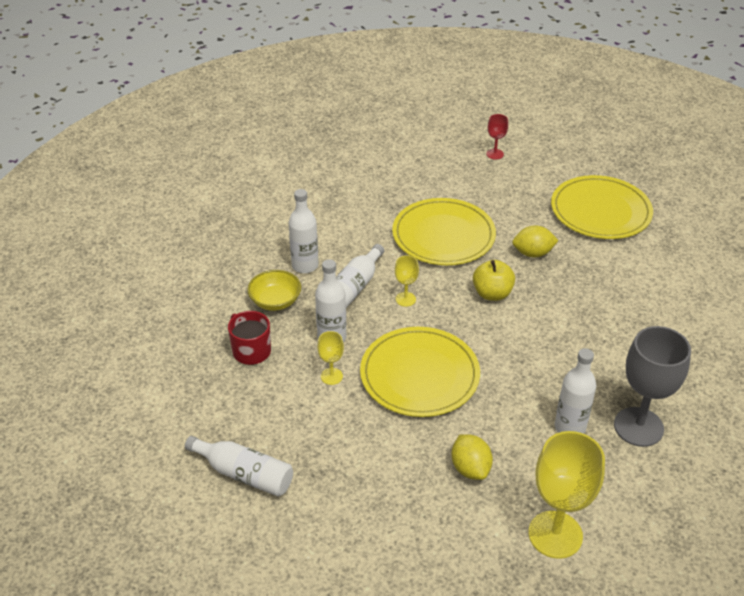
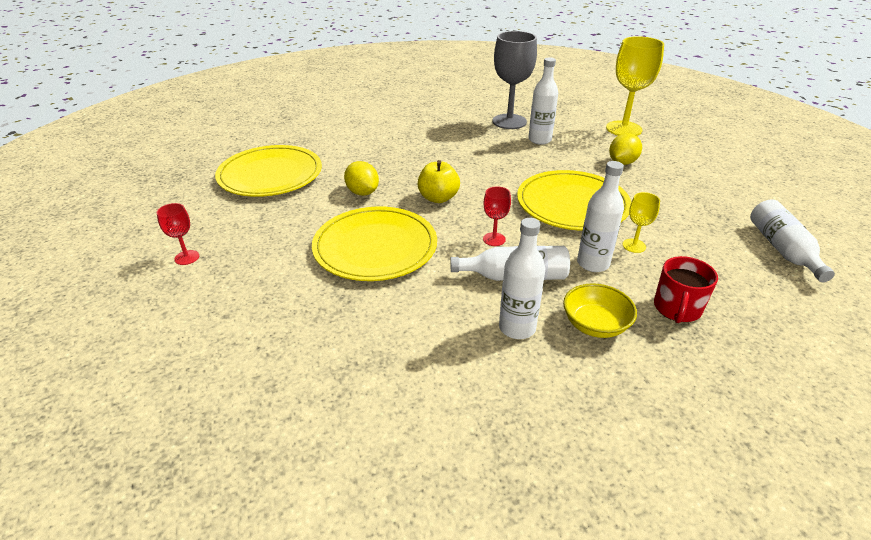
camera: 120 degrees left, 5 degrees down
(405, 299) = (494, 239): yellow goblet -> red goblet

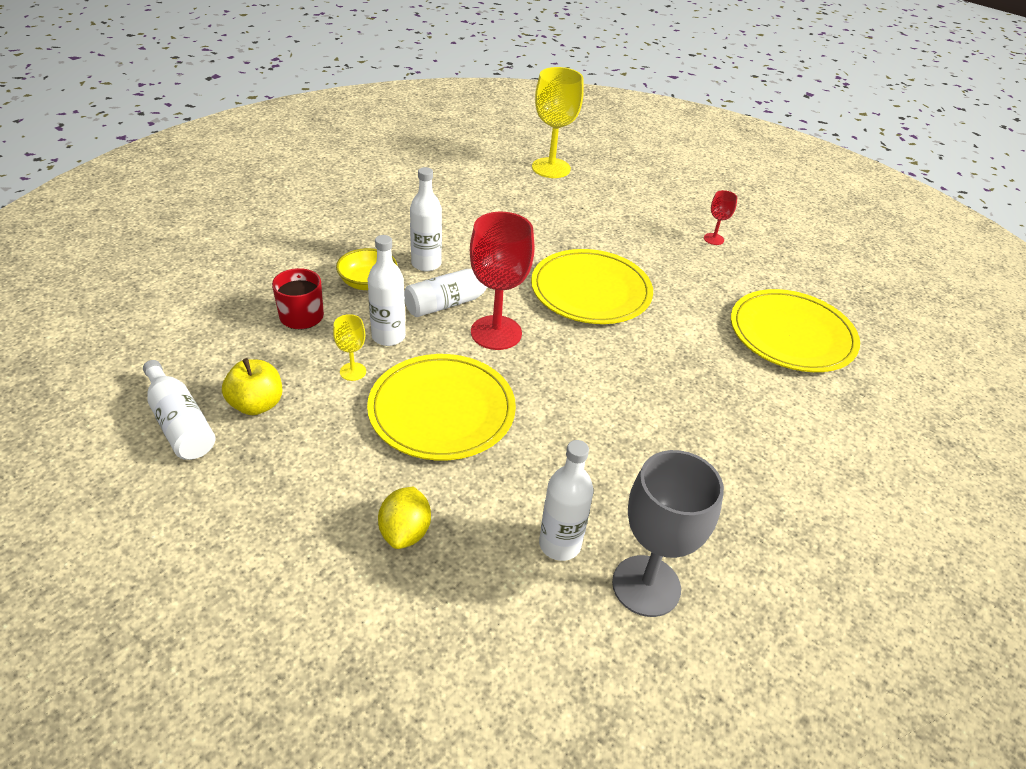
camera: 145 degrees right, 5 degrees up
(362, 192) = (675, 345): yellow lemon -> none
(438, 198) = (593, 365): yellow apple -> yellow apple (257, 404)
(494, 239) = (496, 333): red goblet -> red goblet, size x2.11
(623, 129) = (433, 660): yellow goblet -> yellow goblet (551, 168)

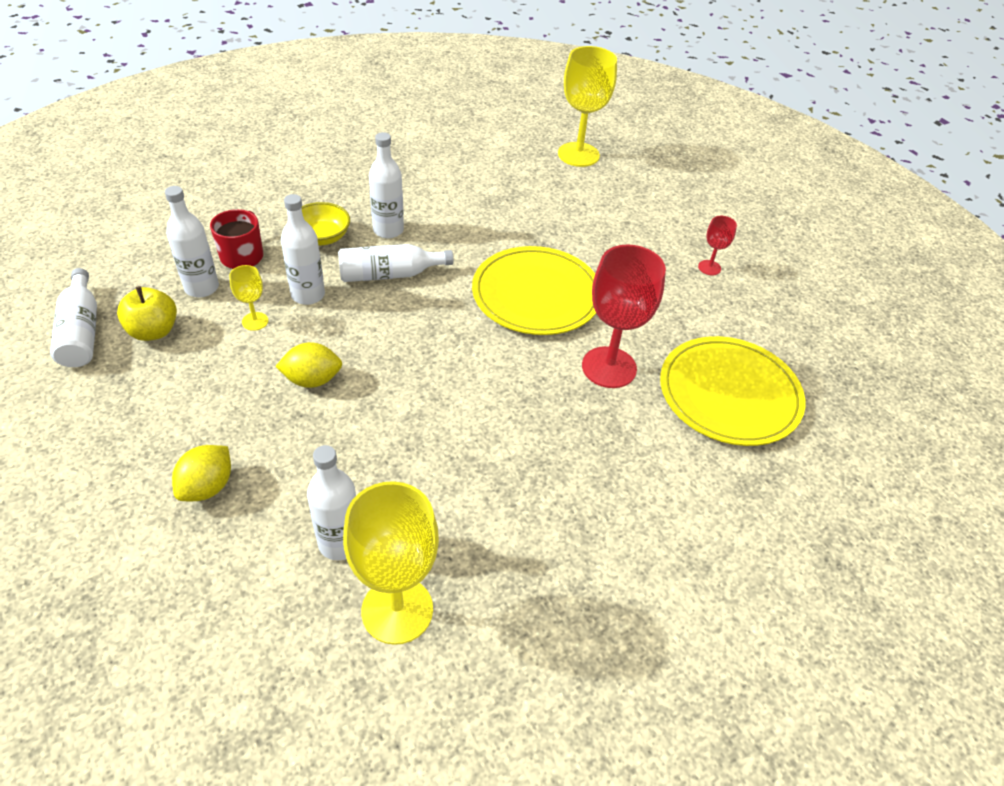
camera: 20 degrees right, 5 degrees up
(280, 353) = (202, 288): none -> white bottle
(442, 410) = (312, 380): yellow plate -> yellow lemon
(496, 333) = (412, 315): red goblet -> red goblet (609, 367)
(646, 586) = (397, 610): grey goblet -> yellow goblet

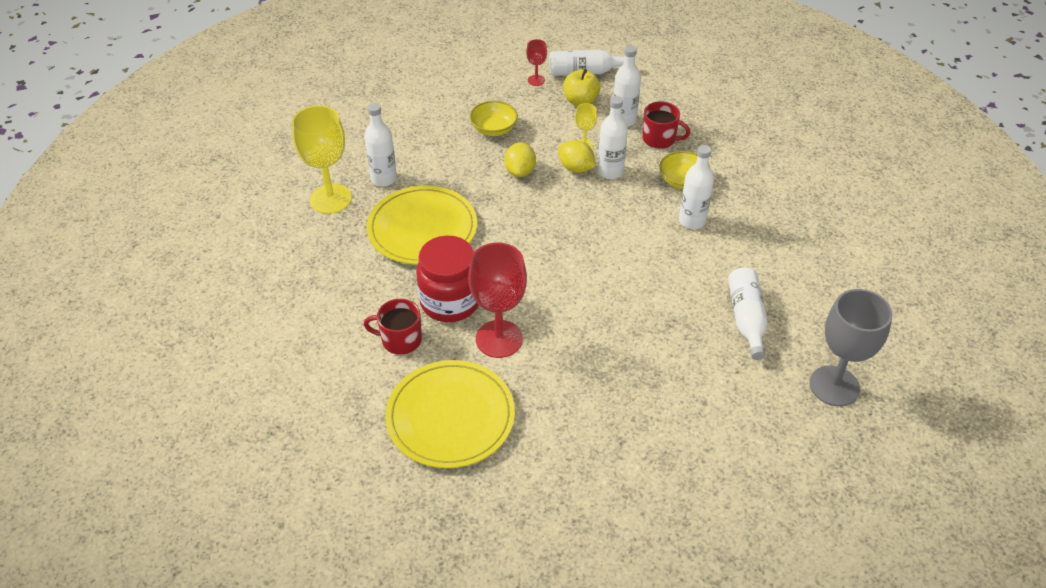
camera: 105 degrees right, 0 degrees up
(207, 487) = (441, 127): yellow lemon -> yellow lemon (576, 168)
(215, 420) = (494, 129): none -> yellow bowl
(389, 274) = (631, 217): white bottle -> white bottle (746, 318)
(536, 294) = (596, 307): yellow plate -> yellow plate (422, 228)
(568, 419) = (450, 302): none -> red jar
(578, 154) = (834, 386): yellow goblet -> grey goblet
(645, 459) = (400, 340): none -> red mug
(709, 267) = (624, 456): red goblet -> red goblet (536, 80)

